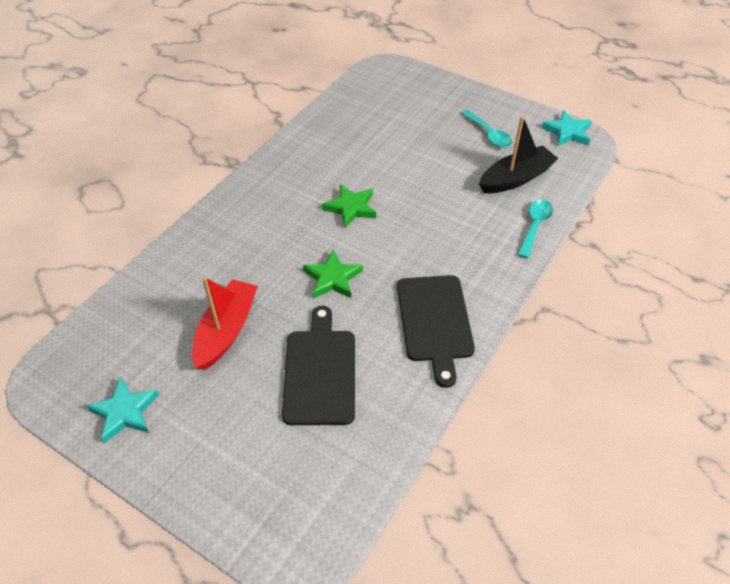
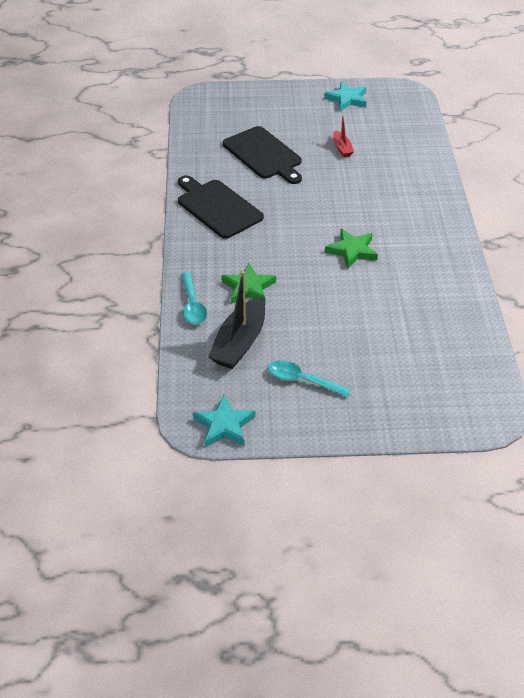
camera: 145 degrees right, 5 degrees down
(226, 330) = (342, 148): red boat -> red boat, size x0.51
(333, 278) = (311, 201): green star -> green star (248, 288)

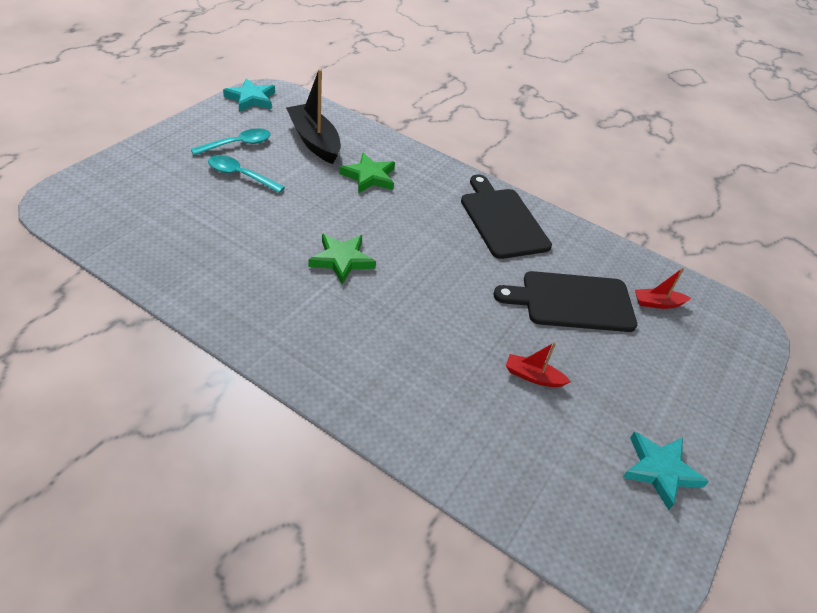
camera: 120 degrees right, 0 degrees up
(192, 305) = (383, 143): turquoise spoon -> turquoise spoon (240, 175)
(217, 207) = (502, 220): black cutting board -> black cutting board turned 105 degrees counterclockwise
(223, 127) = (657, 303): none -> red boat

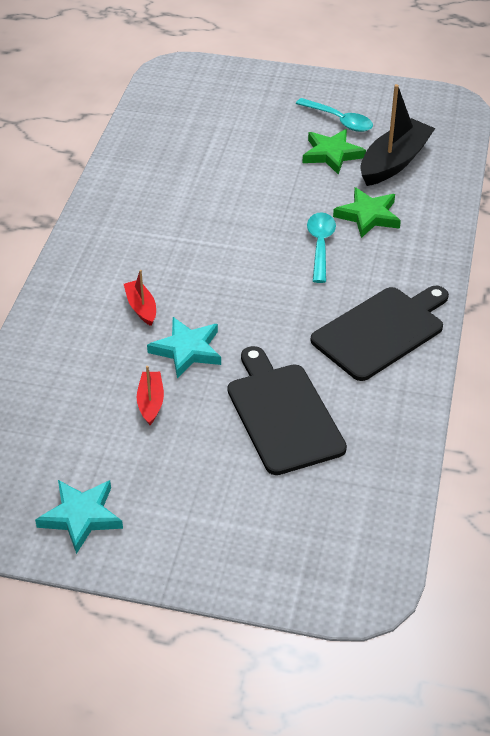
camera: 75 degrees right, 0 degrees up
(240, 175) = (293, 139): turquoise spoon -> turquoise spoon (320, 245)
(251, 99) = (426, 99): turquoise star -> turquoise star (187, 350)
(342, 260) = (222, 237): green star -> green star (332, 154)
(657, 303) = (335, 491): red boat -> red boat (141, 307)

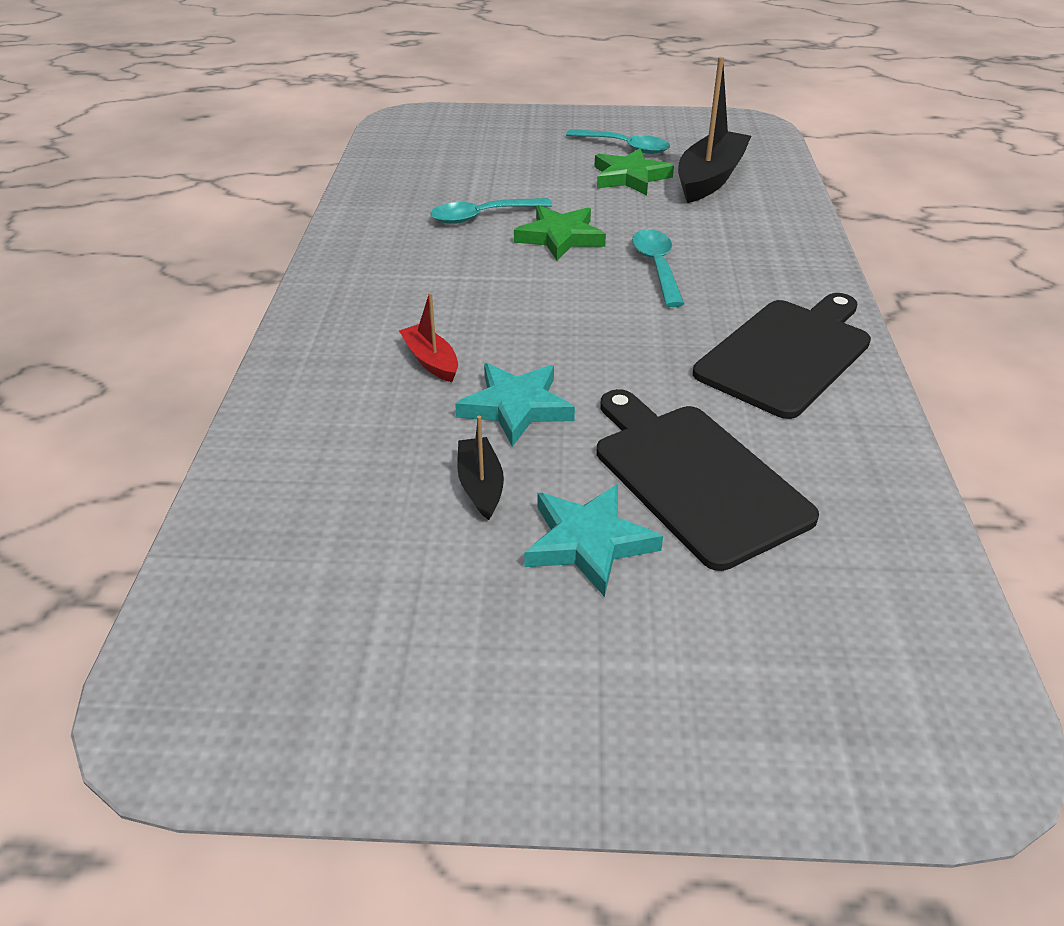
camera: 10 degrees left, 5 degrees down
(81, 516) = (406, 690): turquoise star -> turquoise star (589, 542)
(150, 402) = (480, 485): red boat -> black boat
(208, 183) = (482, 216): none -> turquoise spoon
(368, 216) = (704, 231): green star -> green star (560, 237)

